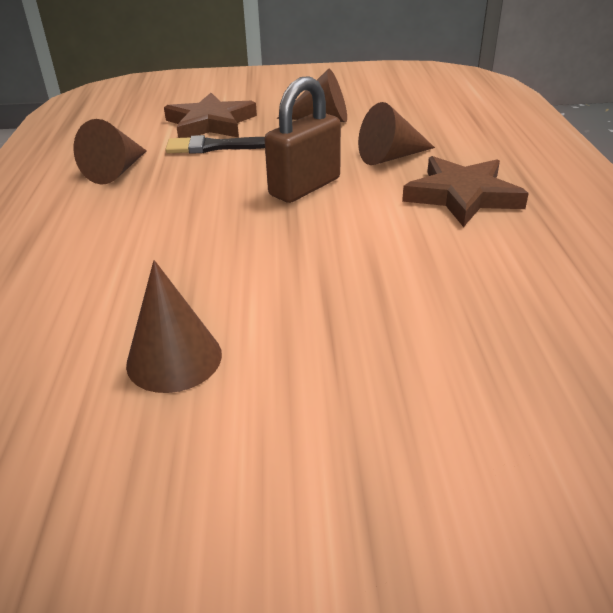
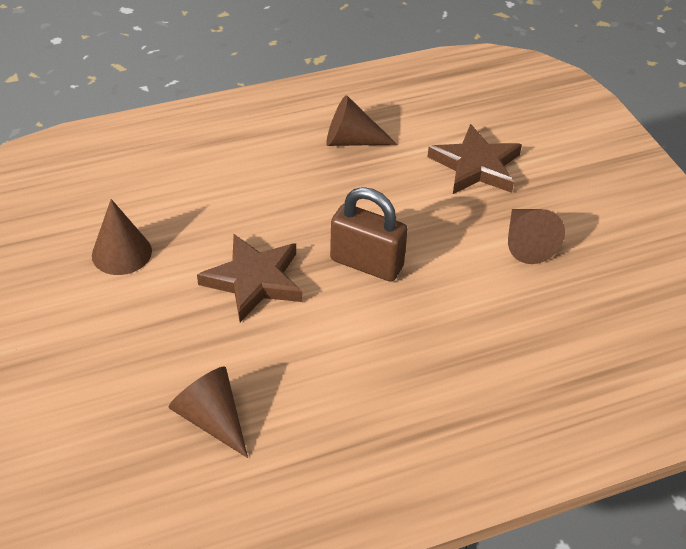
camera: 70 degrees right, 10 degrees up
(214, 147) = (424, 184): black brush -> none
(390, 157) = (455, 313): brown cone -> brown cone (212, 419)
(462, 196) = (390, 377): brown star -> brown star (254, 280)

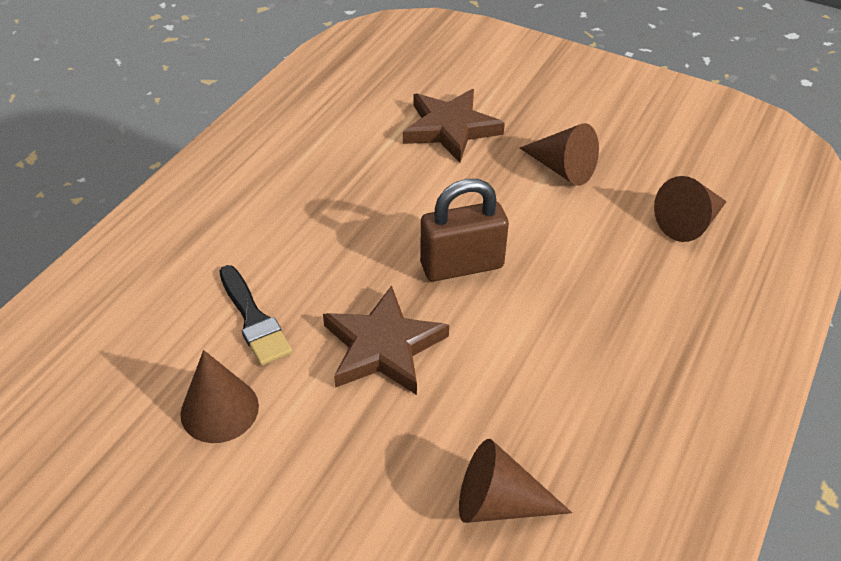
camera: 40 degrees left, 0 degrees up
(198, 213) = (254, 319): none -> black brush
(352, 141) = (321, 166): brown cone -> brown cone (689, 223)

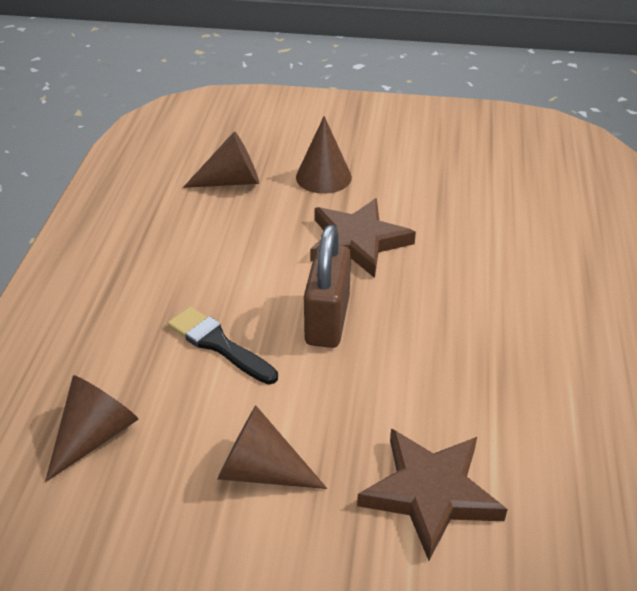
camera: 160 degrees right, 5 degrees down
(219, 410) = (444, 181): brown cone -> brown cone (323, 177)
(254, 319) = (471, 234): black brush -> black brush (218, 344)
(462, 265) = (327, 320): brown padlock -> brown padlock turned 45 degrees counterclockwise

